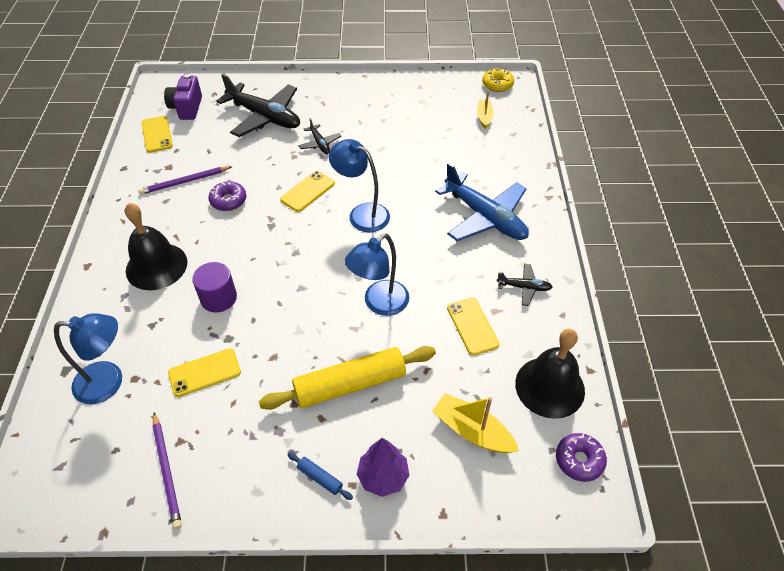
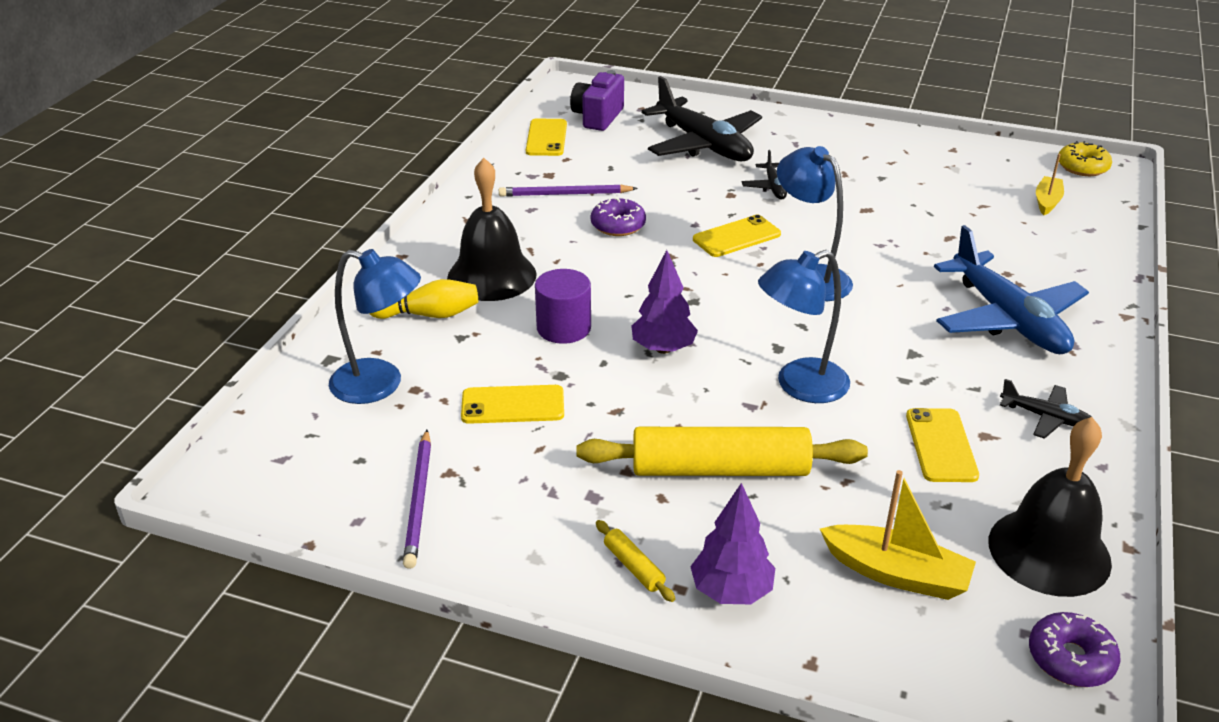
camera: 20 degrees right, 15 degrees down
(124, 312) = (429, 315): none -> yellow bowling pin
(288, 297) = (663, 348): none -> purple tree
(320, 478) = (634, 567): blue rolling pin -> yellow rolling pin
(472, 431) = (896, 573): yellow boat -> yellow boat turned 150 degrees clockwise

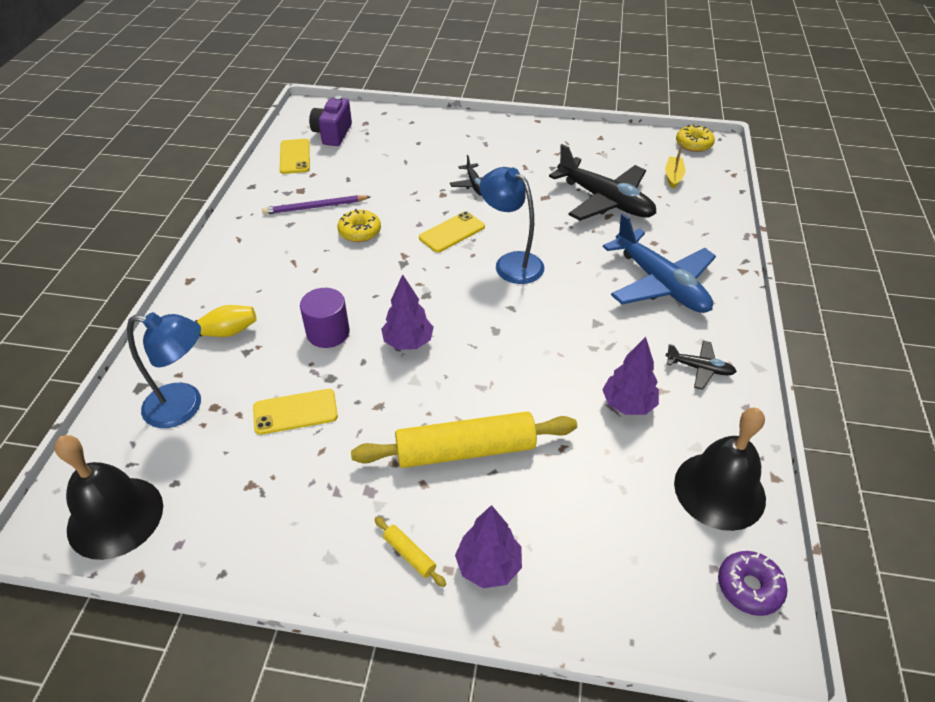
camera: 10 degrees left, 10 degrees up
(419, 500) = (228, 516): purple pencil -> none
(492, 276) = (265, 290): black bell -> black bell (115, 517)
(618, 225) = (360, 232): purple donut -> yellow donut
(704, 145) = (417, 151): black plane -> black plane (605, 201)
(799, 386) = (516, 363): blue lamp -> none
(896, 573) = (611, 528): yellow boat -> none
(941, 445) = (628, 404): yellow phone -> purple tree

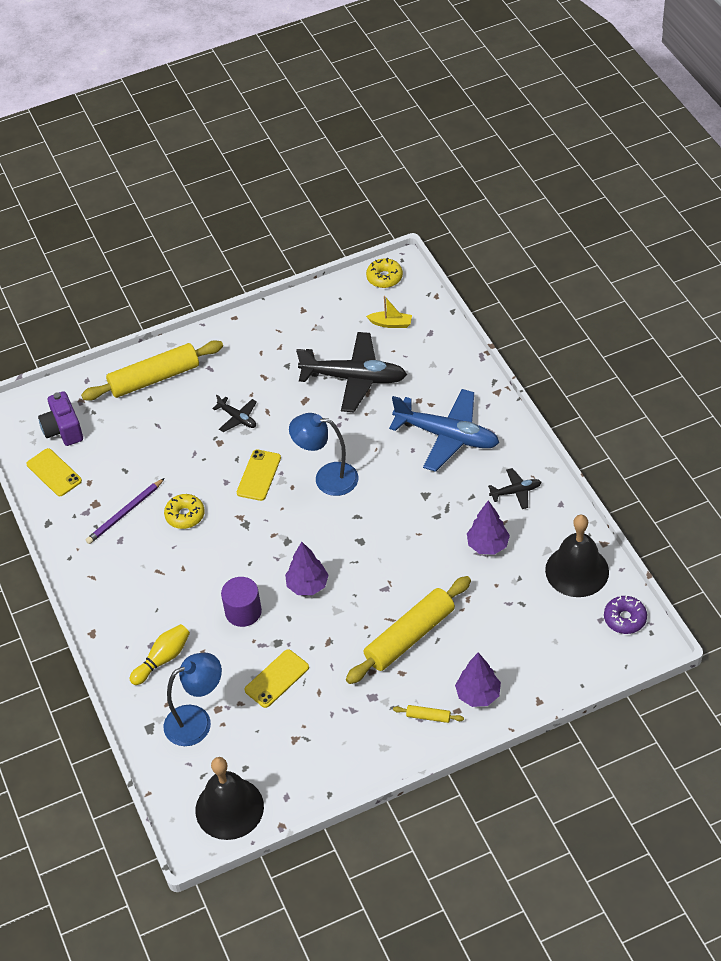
camera: 30 degrees left, 5 degrees up
(435, 132) = (154, 378): none -> yellow rolling pin
(673, 176) = (391, 323): yellow boat -> yellow boat turned 120 degrees clockwise

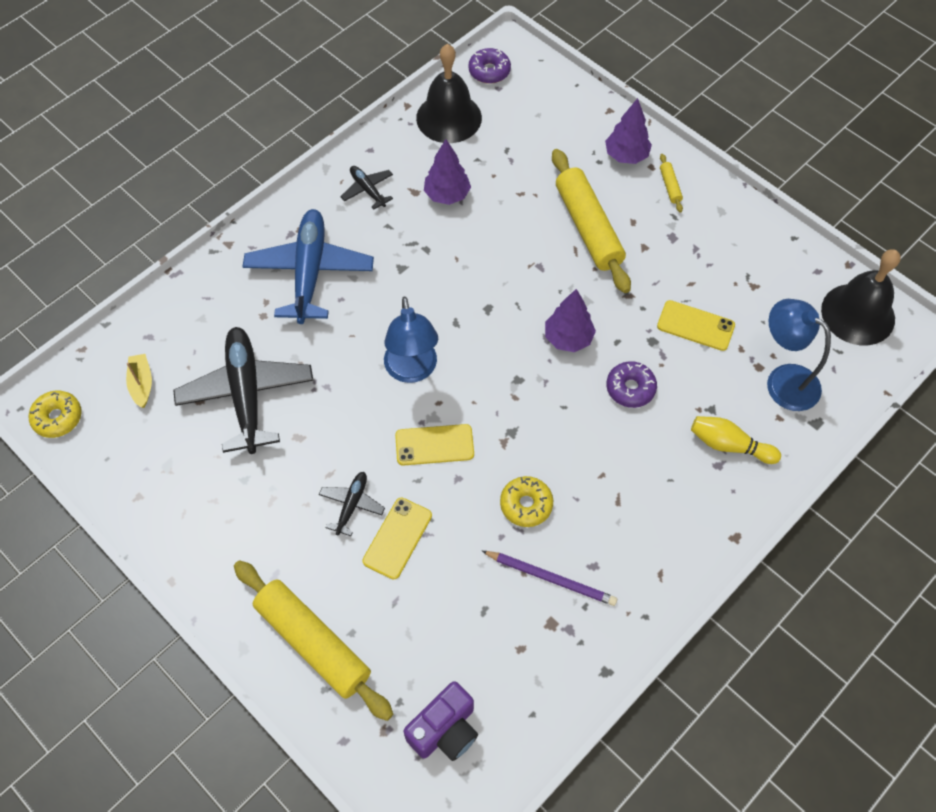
camera: 115 degrees left, 10 degrees up
(54, 472) = (522, 705): yellow phone -> yellow phone (397, 538)
(243, 611) = (630, 388): purple cylinder -> purple donut
(410, 636) = (588, 227): yellow rolling pin -> yellow rolling pin turned 45 degrees clockwise

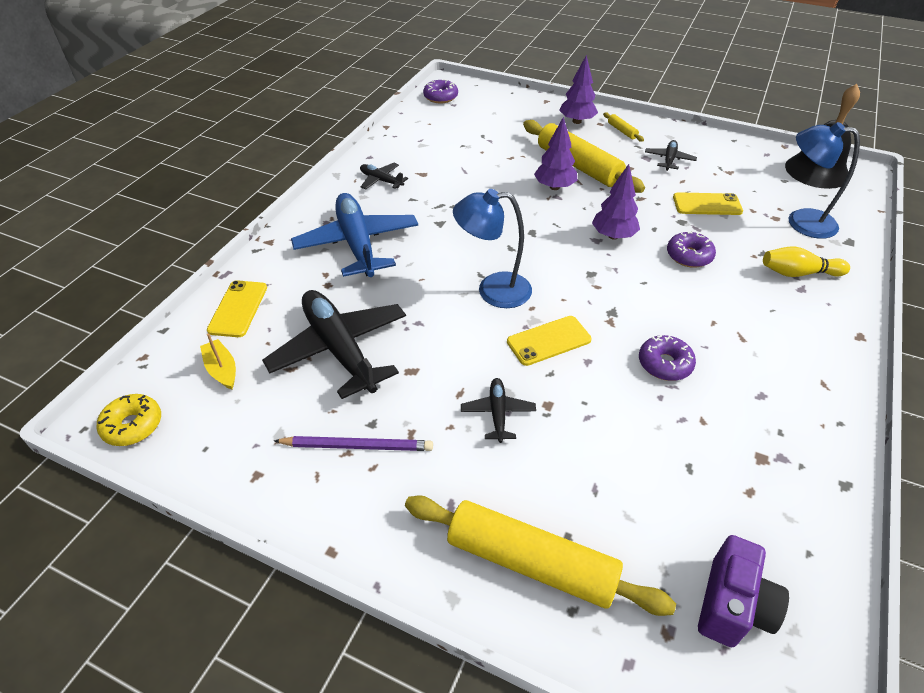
camera: 20 degrees left, 15 degrees down
(397, 538) = (561, 429): yellow phone -> yellow phone (238, 309)
(412, 370) = (493, 290): blue lamp -> blue lamp turned 120 degrees clockwise
(447, 195) = (451, 170): purple tree -> purple tree (554, 187)
(449, 118) = (424, 127): black bell -> none
(526, 505) = (664, 364): yellow donut -> purple donut
(550, 578) = (731, 418): purple pencil -> purple pencil (357, 446)
(696, 247) = (669, 160): none -> black plane

